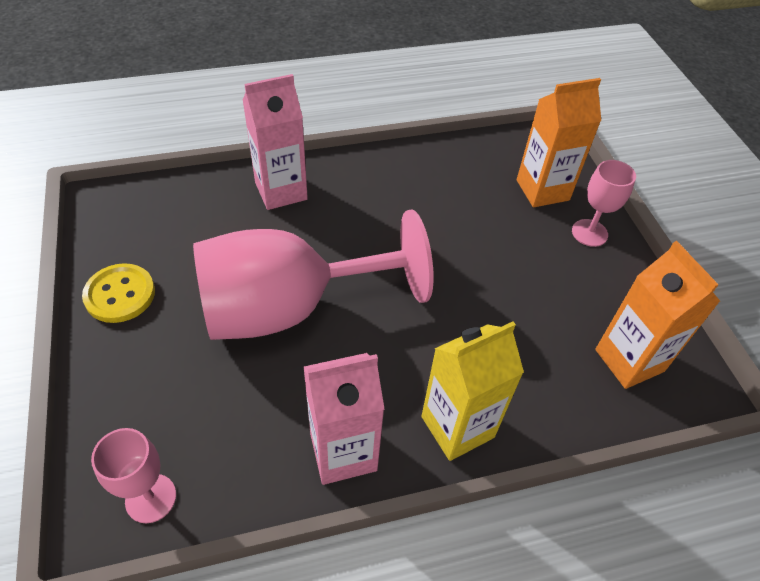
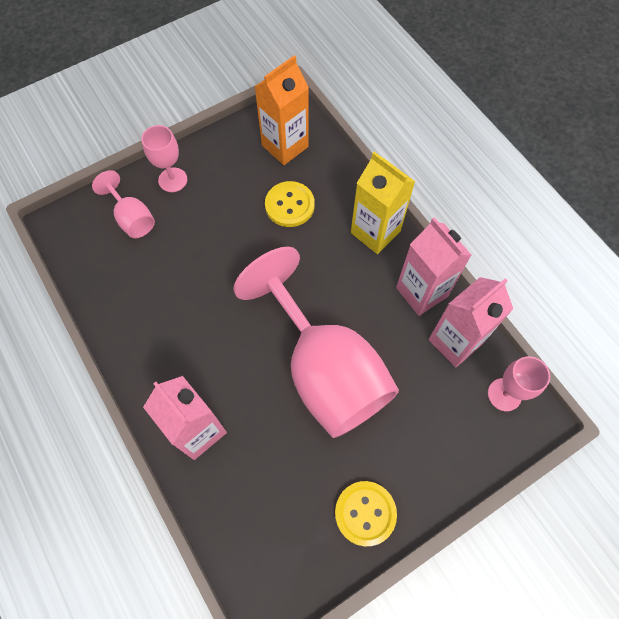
camera: 105 degrees left, 15 degrees up
(253, 465) = (455, 341): none -> pink carton
(527, 338) = (289, 205): none -> yellow button
(542, 190) = (132, 218): orange carton -> pink goblet

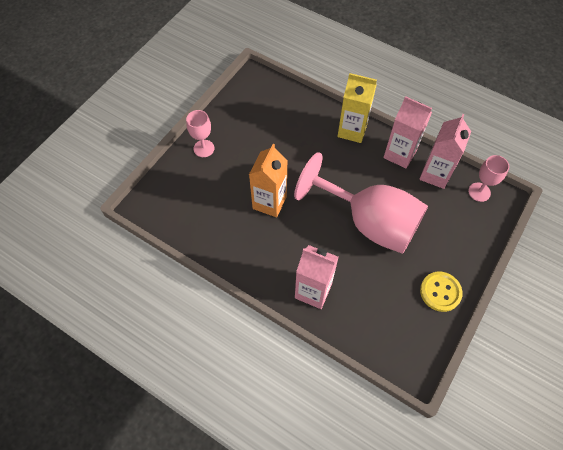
camera: 25 degrees left, 5 degrees down
(132, 218) = (191, 182): pink goblet -> none
(285, 146) = (265, 100): orange carton -> orange carton (269, 202)
(289, 205) = (290, 135): yellow button -> none

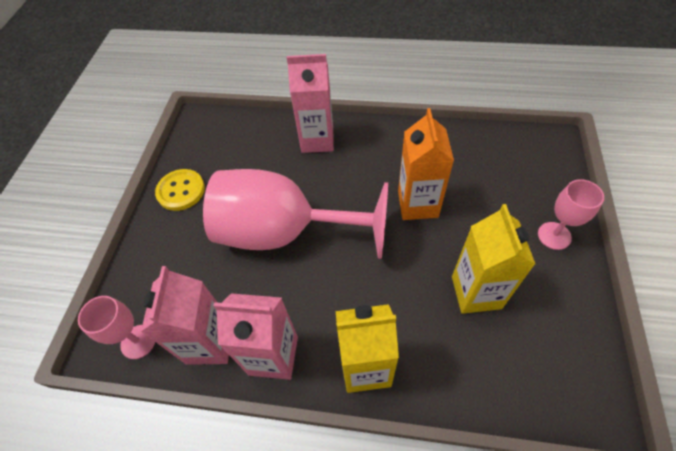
camera: 160 degrees right, 5 degrees down
(272, 139) = (476, 292): none -> yellow carton

